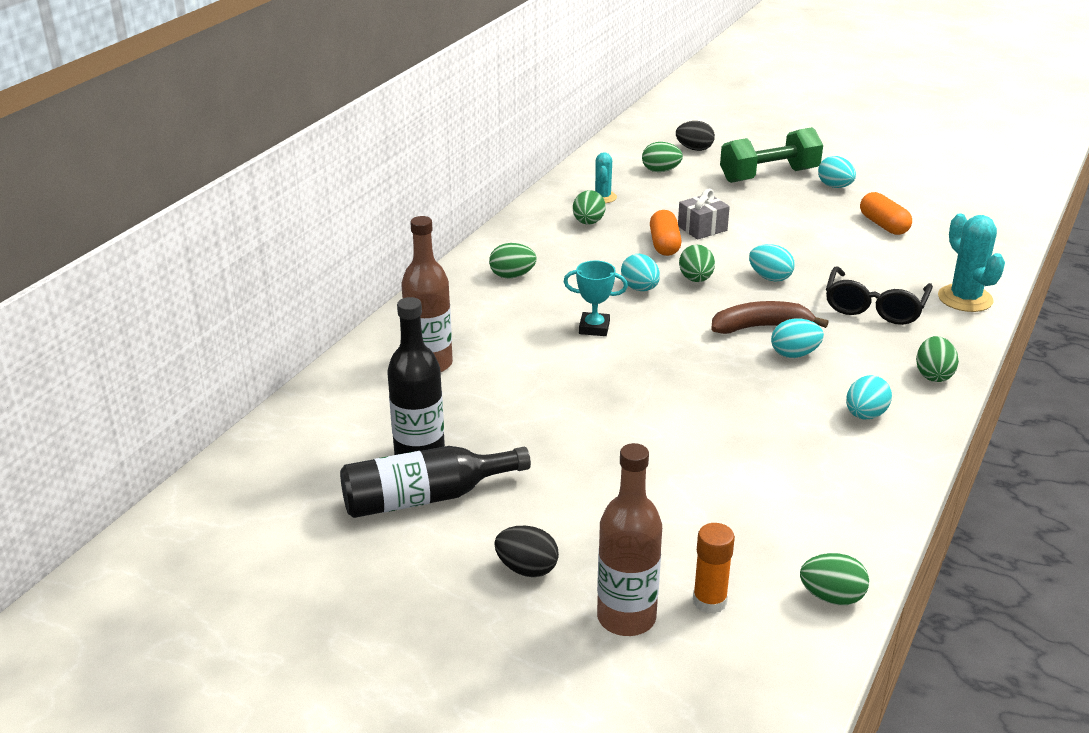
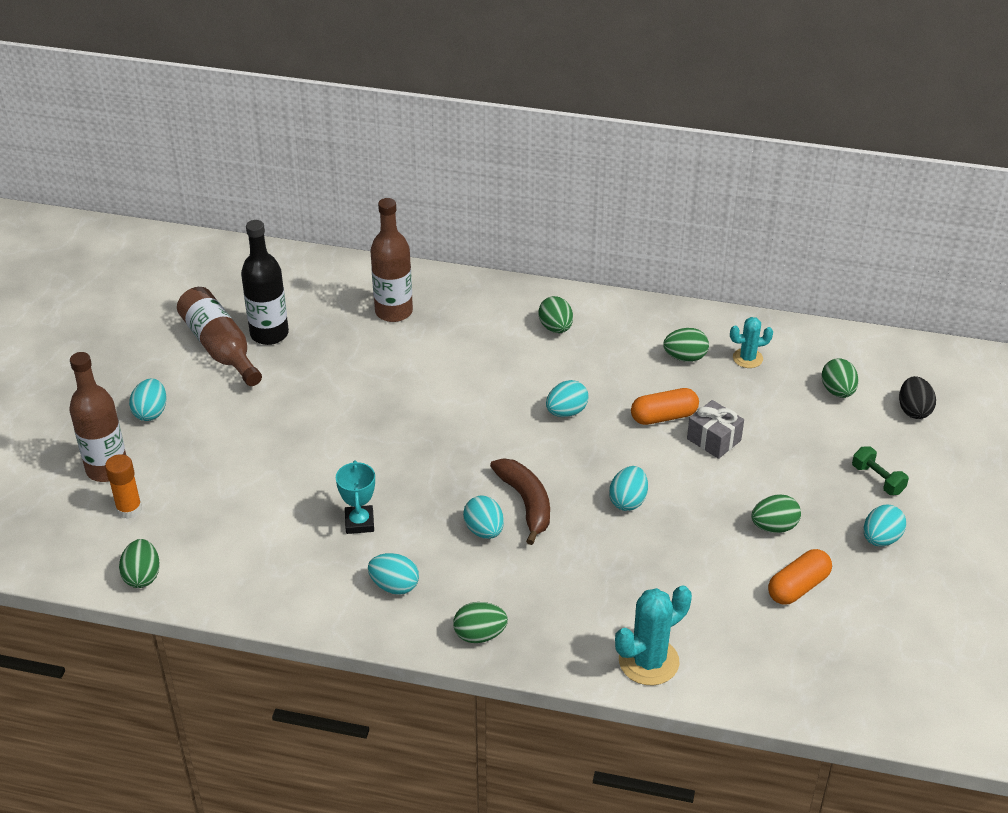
camera: 75 degrees right, 10 degrees up
(425, 498) = (220, 348): black bottle -> brown bottle
(527, 569) = (151, 412): black egg -> turquoise egg
(594, 328) = (483, 393): turquoise trophy -> turquoise trophy (359, 522)
(696, 279) = (601, 447): green egg -> green egg (774, 527)
(769, 175) = (877, 479): green dumbbell -> green dumbbell, size x0.48
(874, 307) = (599, 585): black glasses -> none

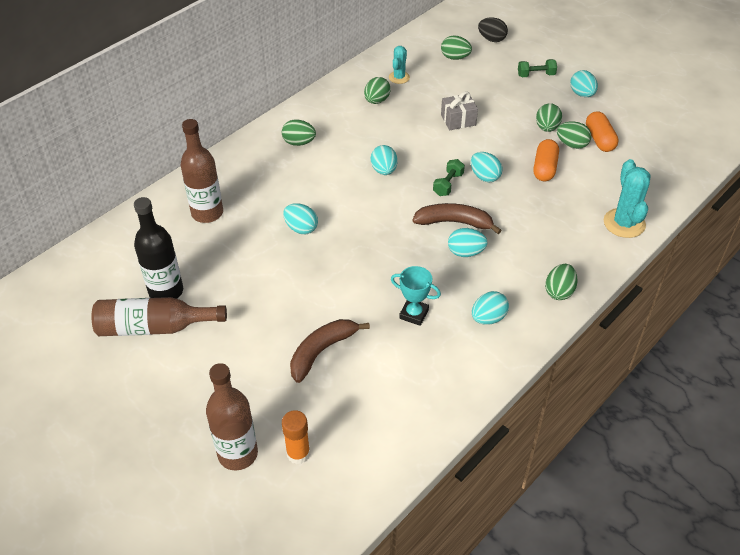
camera: 60 degrees left, 5 degrees up
(142, 576) = (381, 469): green egg -> green egg (572, 145)
(151, 412) = (193, 400): turquoise egg -> turquoise egg (301, 228)
(263, 473) = (322, 351): none -> brown banana
(587, 474) = (448, 184): none -> green dumbbell
(663, 417) = (422, 131): orange capsule -> orange capsule (544, 168)

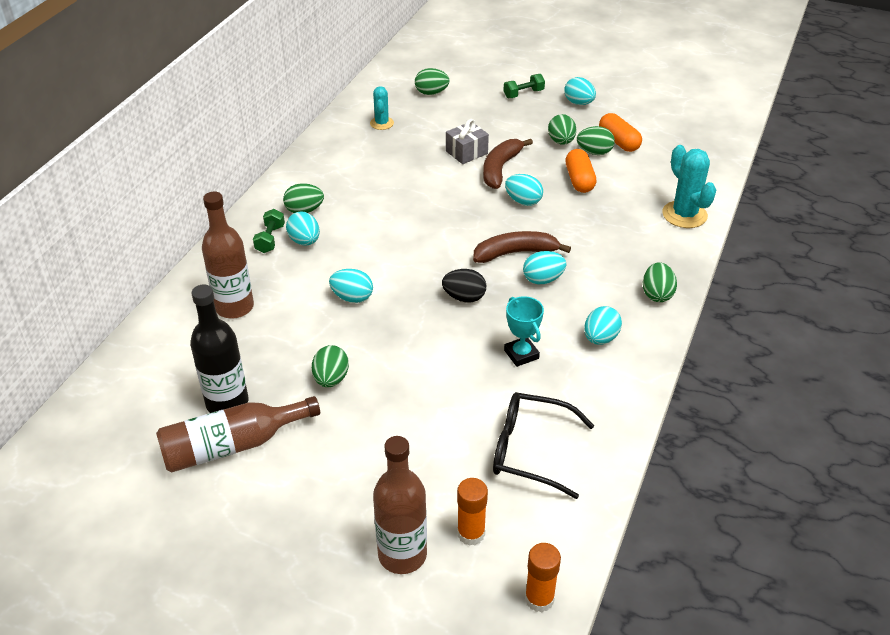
camera: 20 degrees left, 5 degrees down
(322, 351) = (441, 419): brown banana -> brown banana (500, 169)
(325, 524) = (539, 599): none -> orange glue stick
(376, 101) = (369, 151): green egg -> green egg (331, 379)
(379, 399) = (530, 450): none -> black glasses
(384, 170) = (413, 218): turquoise egg -> turquoise egg (304, 241)
(414, 314) = (521, 354): turquoise trophy -> turquoise trophy turned 60 degrees clockwise
(448, 184) = (489, 217): green dumbbell -> green dumbbell (270, 239)
(491, 39) = (460, 68): black egg -> black egg (464, 297)

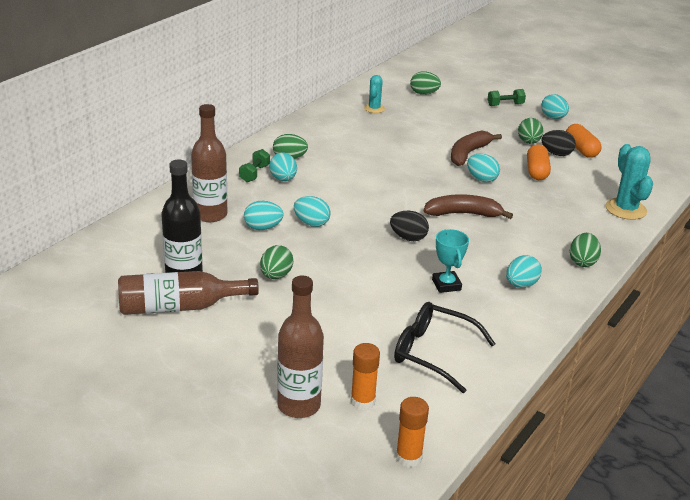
camera: 10 degrees right, 10 degrees down
(466, 152) = (442, 138): grey gift -> none
(543, 279) = (482, 236): turquoise egg -> turquoise egg (263, 228)
(594, 152) = (556, 154): green egg -> black egg

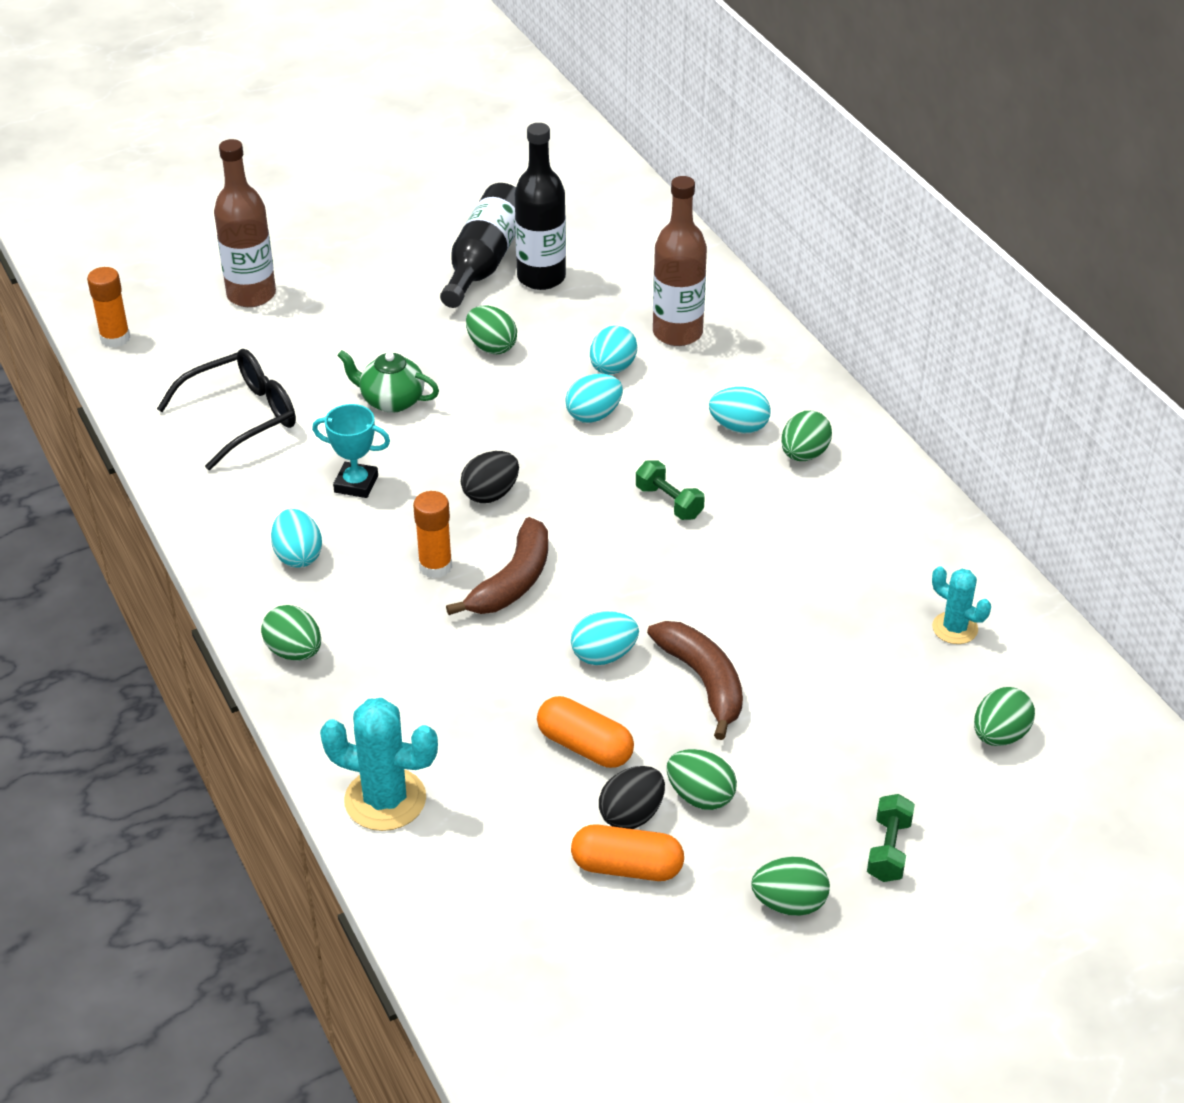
camera: 120 degrees right, 10 degrees up
(179, 307) = (484, 261): brown bottle -> black bottle
(254, 173) = (773, 404): green dumbbell -> green dumbbell (669, 502)
(361, 297) = (391, 400): none -> green teapot
(363, 401) = (217, 337): orange glue stick -> orange glue stick (435, 566)
(553, 117) = (789, 903): turquoise egg -> green egg

